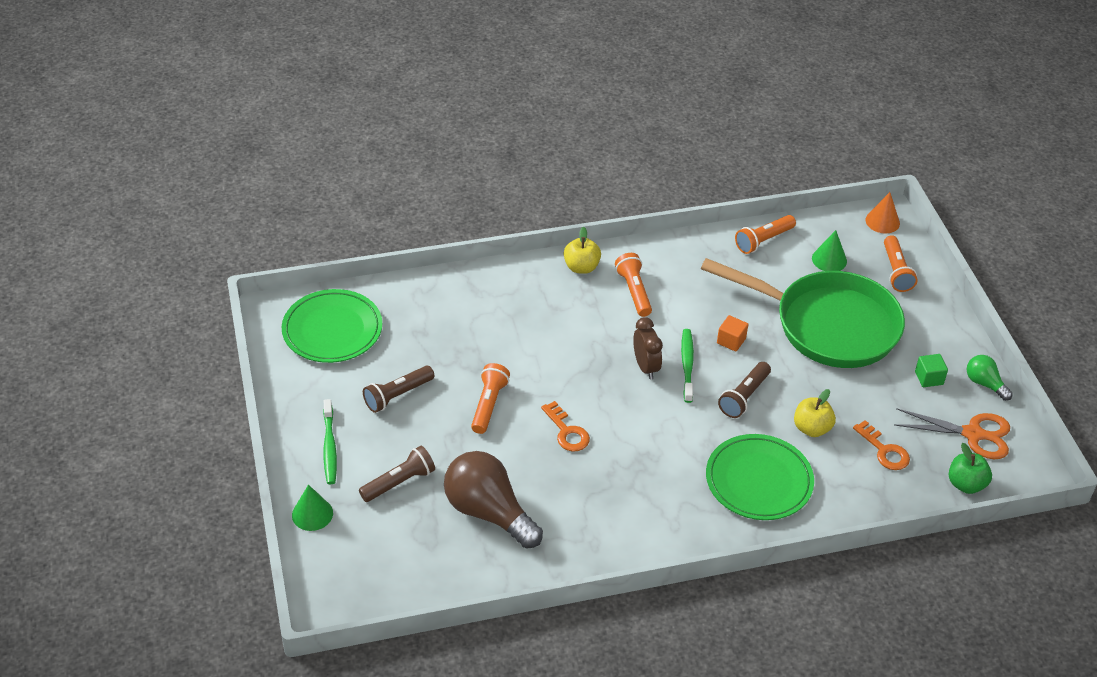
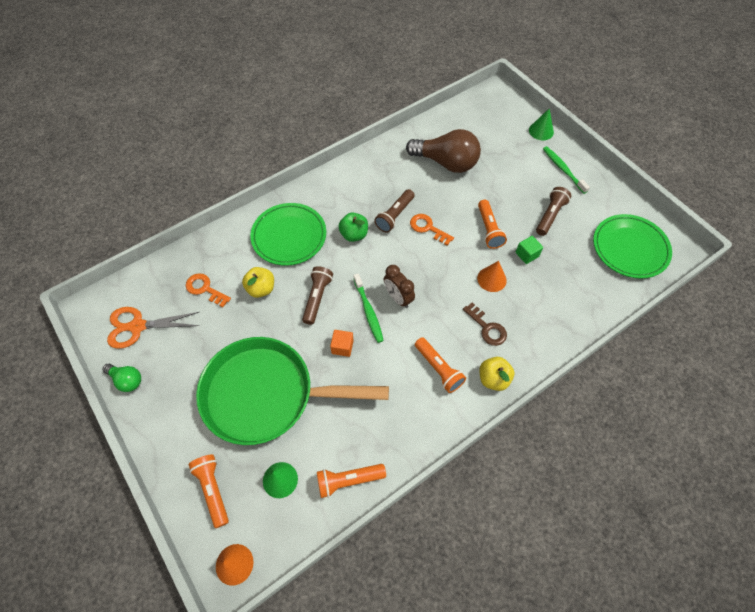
camera: 160 degrees right, 15 degrees up
(399, 482) = (507, 163): brown flashlight -> brown flashlight (395, 216)
(523, 351) = (491, 279): none -> orange cone
(559, 309) = (487, 328): none -> brown key
(763, 241) = (348, 480): orange flashlight -> orange flashlight turned 135 degrees counterclockwise
(929, 378) = (174, 369): green cube -> green cube (527, 254)
(966, 484) = (143, 282): green apple -> green apple (354, 234)

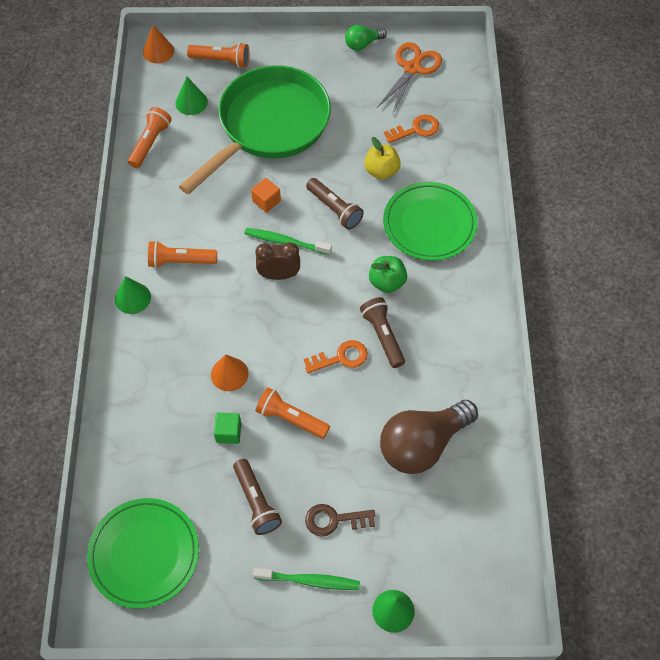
camera: 125 degrees right, 0 degrees up
(487, 328) = (182, 329): brown key -> brown key (334, 520)
(493, 379) = (132, 298): yellow apple -> green cone

